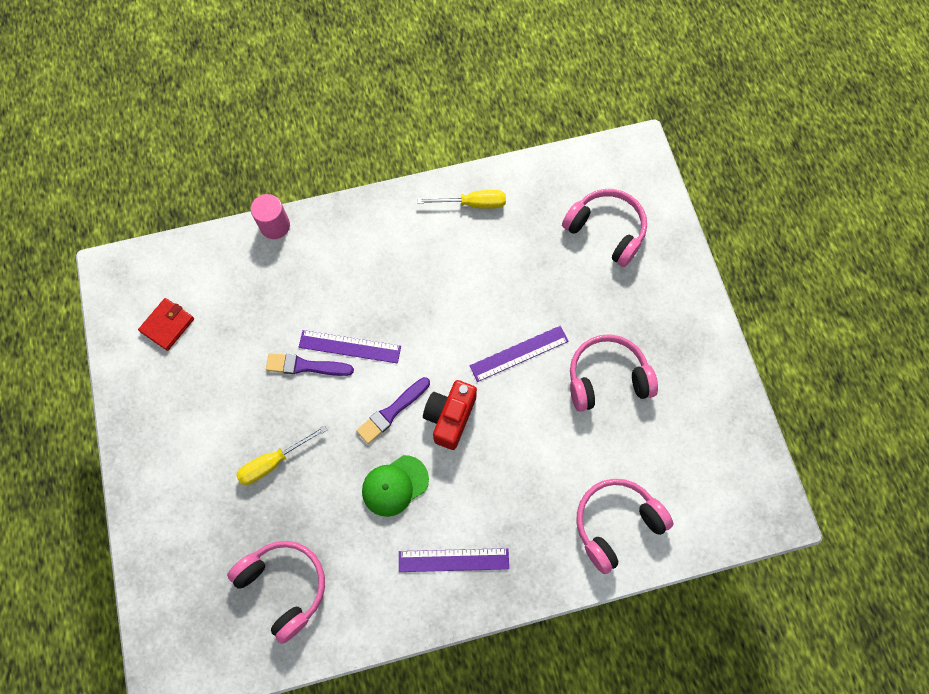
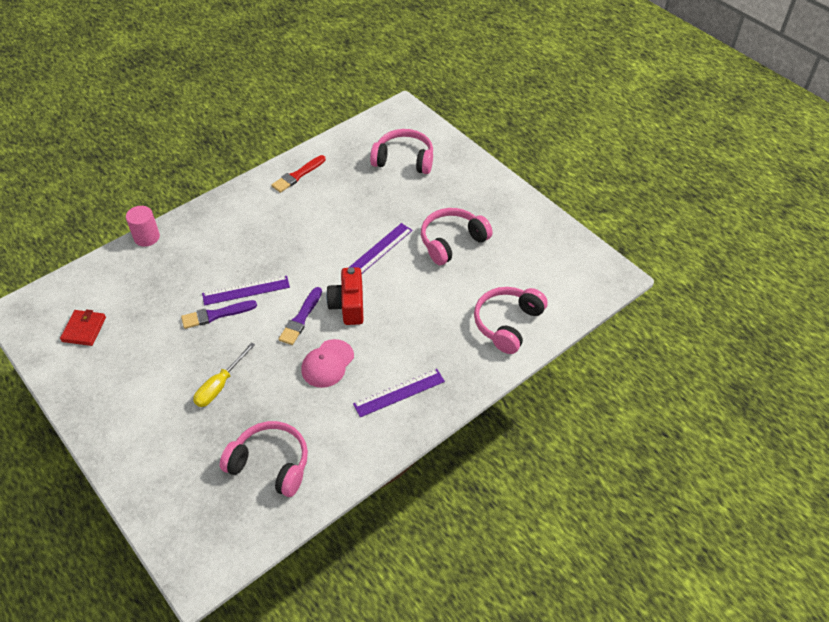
camera: 25 degrees left, 20 degrees down
(395, 485) = (327, 363): green cap -> pink cap
(473, 204) = (297, 175): yellow screwdriver -> red brush

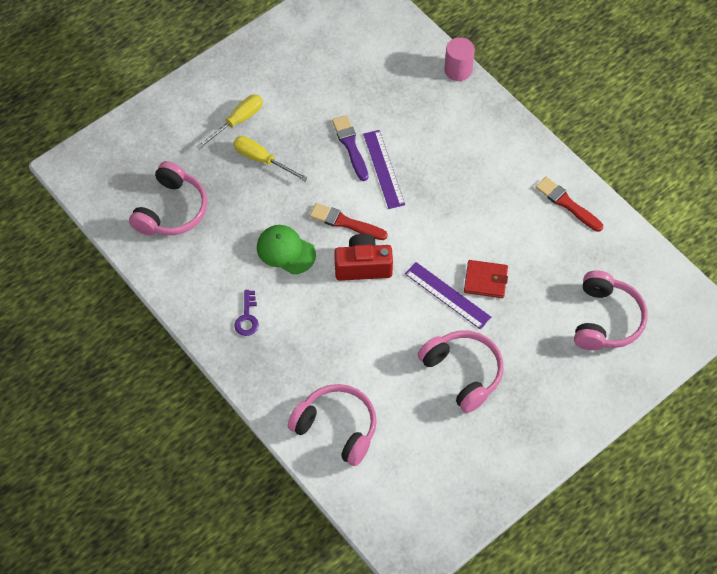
camera: 90 degrees right, 10 degrees up
(84, 329) = (332, 39): red wallet -> red wallet (485, 280)
(168, 408) = (237, 121): none -> yellow screwdriver
(301, 318) = (345, 222): purple brush -> red brush
(327, 363) = (285, 250): pink cap -> green cap
(399, 392) = (247, 317): purple ruler -> purple key

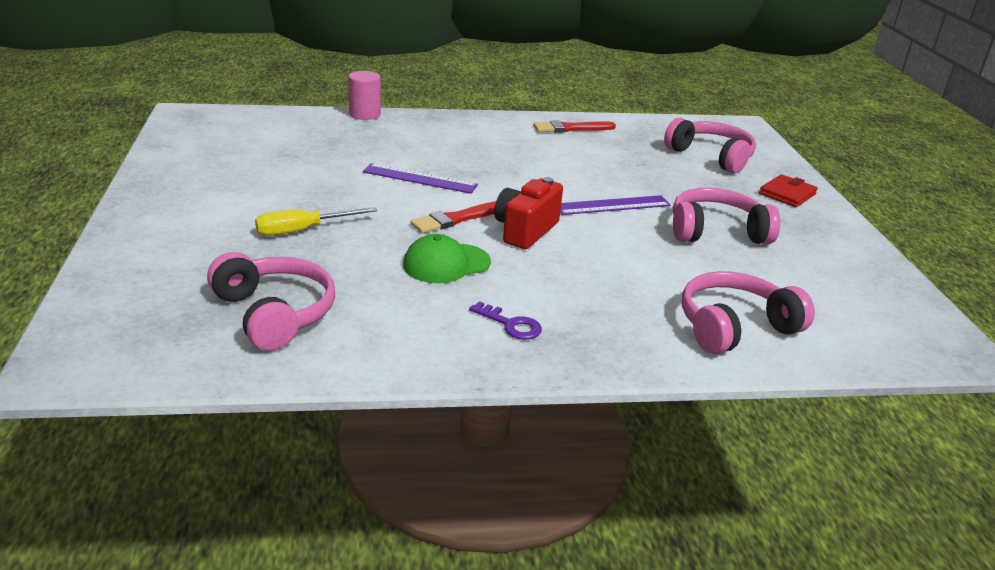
camera: 60 degrees left, 30 degrees down
(237, 121) = (227, 223): yellow screwdriver -> none
(350, 146) = (366, 182): purple brush -> none
(485, 280) = (614, 184): red wallet -> red wallet (787, 194)

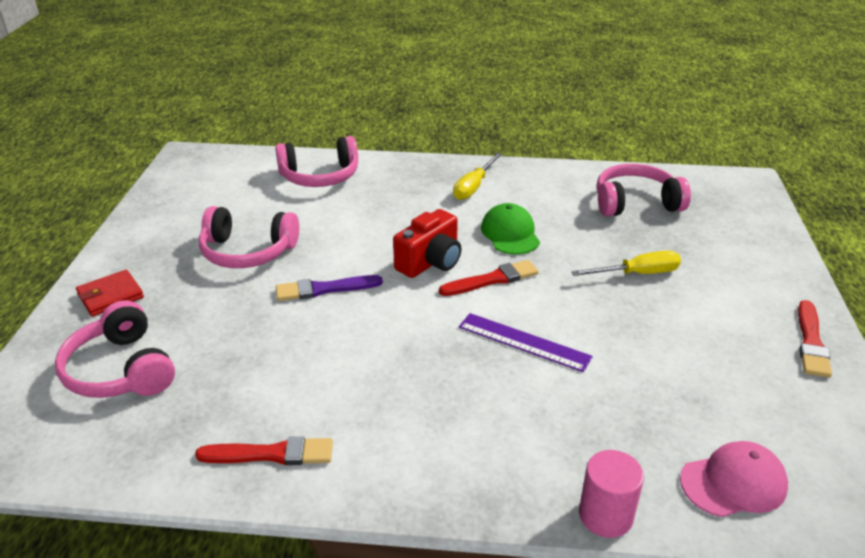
camera: 165 degrees left, 5 degrees up
(160, 186) = (811, 342): none -> red brush
(274, 314) = (635, 203): pink headphones -> pink headphones turned 105 degrees clockwise
(281, 124) = (733, 483): none -> pink cap
(446, 263) = (510, 233): green cap -> green cap turned 90 degrees counterclockwise
(510, 324) = (473, 187): purple key -> yellow screwdriver
(612, 205) = (324, 289): purple ruler -> purple brush

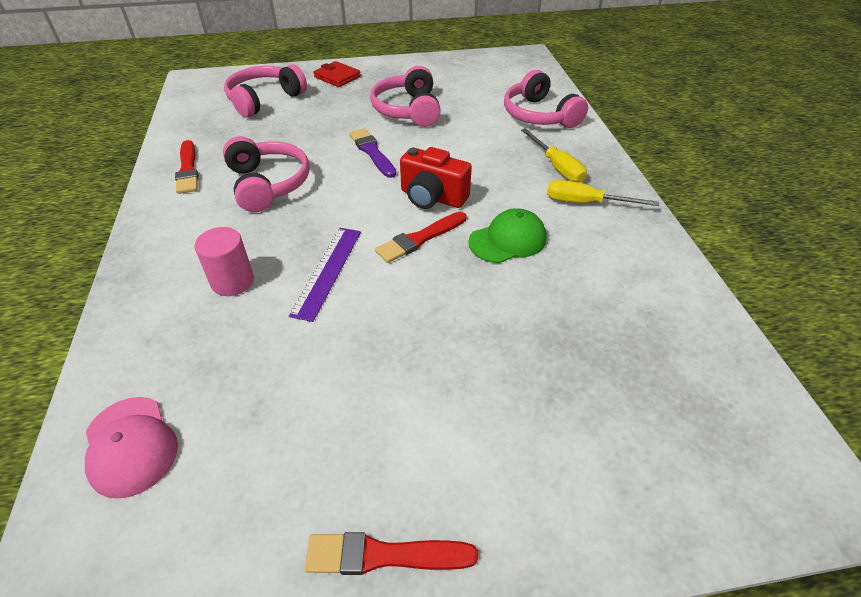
camera: 75 degrees right, 10 degrees up
(492, 279) = (420, 239): red brush -> red brush turned 90 degrees clockwise
(605, 515) = (105, 346): pink cylinder -> pink cylinder (232, 281)
(635, 203) = (644, 342): pink headphones -> pink headphones (267, 184)
(637, 274) = (476, 351): yellow screwdriver -> yellow screwdriver (557, 167)

